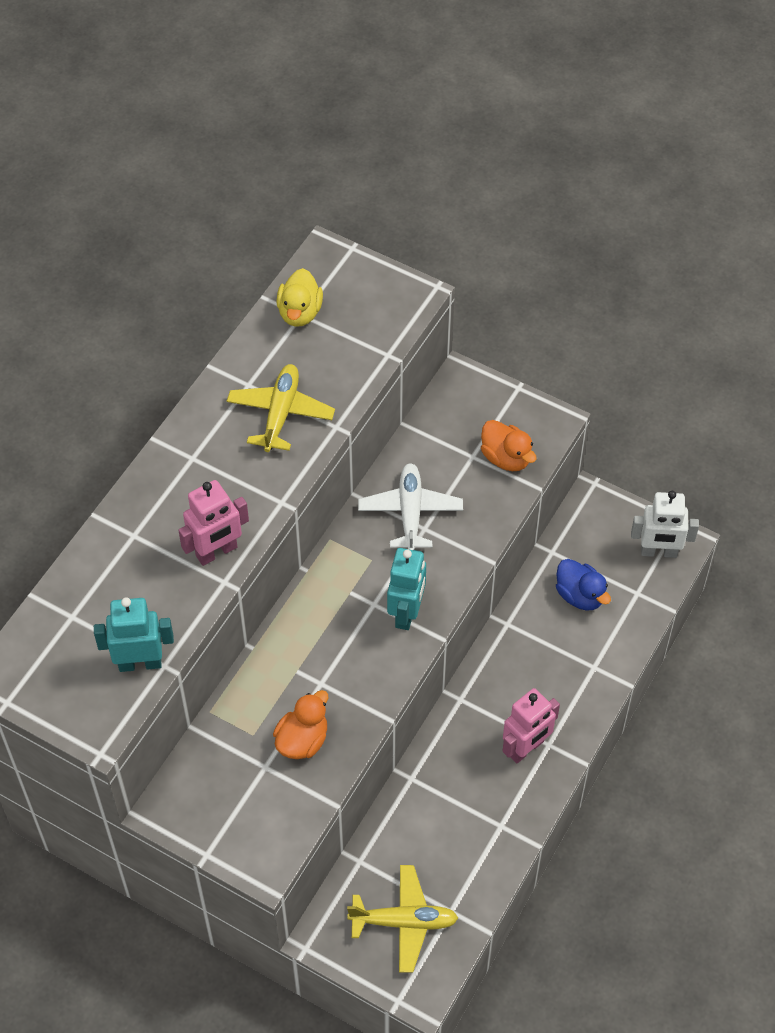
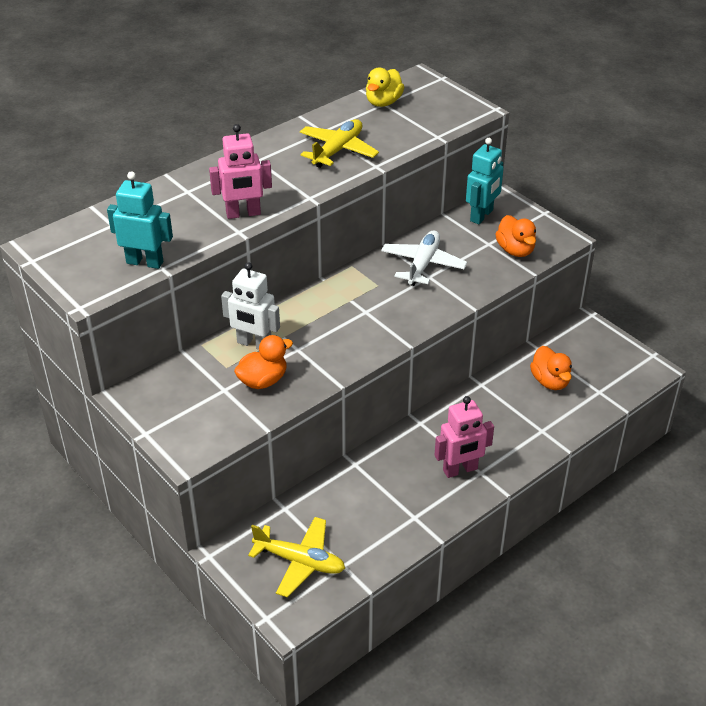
camera: 20 degrees right, 15 degrees down
(406, 613) = (389, 323): turquoise robot -> turquoise robot (482, 216)
(580, 595) = (550, 381): blue duck -> orange duck
(659, 552) = (628, 370): white robot -> white robot (254, 344)

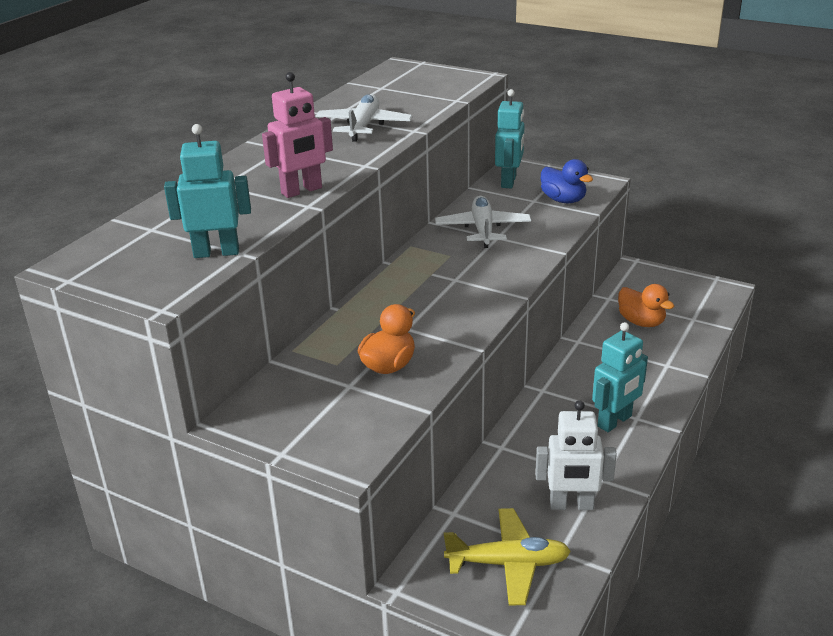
camera: 20 degrees left, 10 degrees down
(254, 344) = (354, 335): white robot -> white robot (571, 505)
(338, 150) = (364, 126): yellow plane -> white plane
(383, 102) = (380, 87): yellow duck -> none
(460, 470) = (615, 421): pink robot -> turquoise robot
(515, 250) = (563, 200): orange duck -> blue duck

